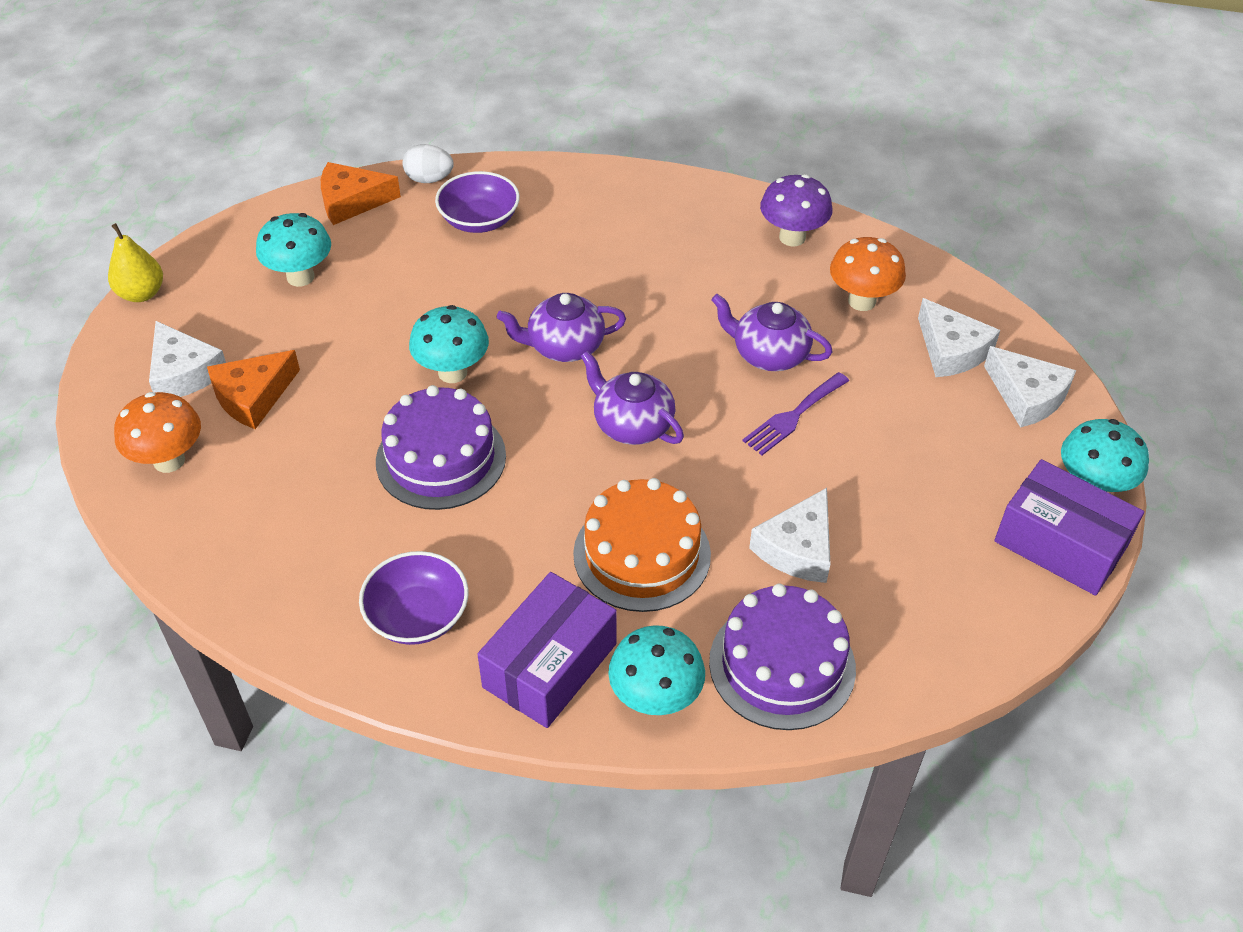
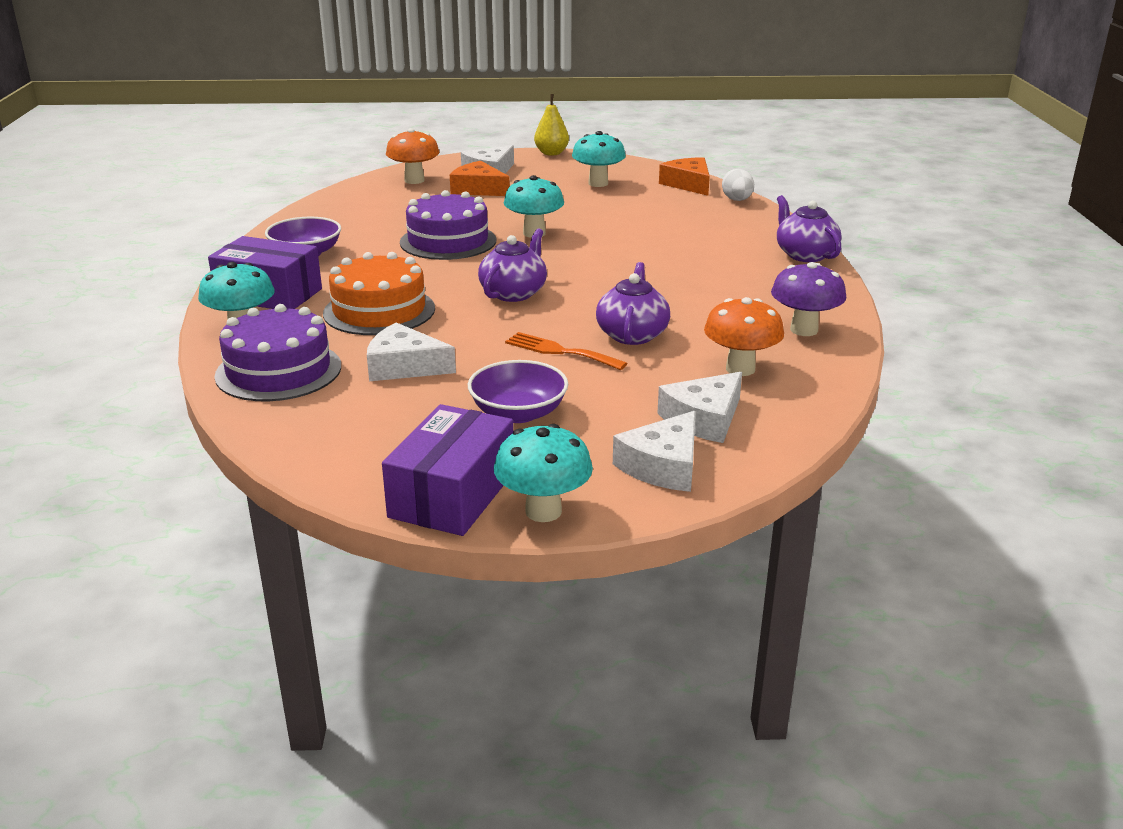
camera: 75 degrees right, 20 degrees down
(479, 220) = (706, 220): purple bowl -> purple bowl (518, 413)
(564, 346) = (586, 262): purple teapot -> purple teapot (805, 255)
(793, 416) = (560, 351): purple fork -> orange fork

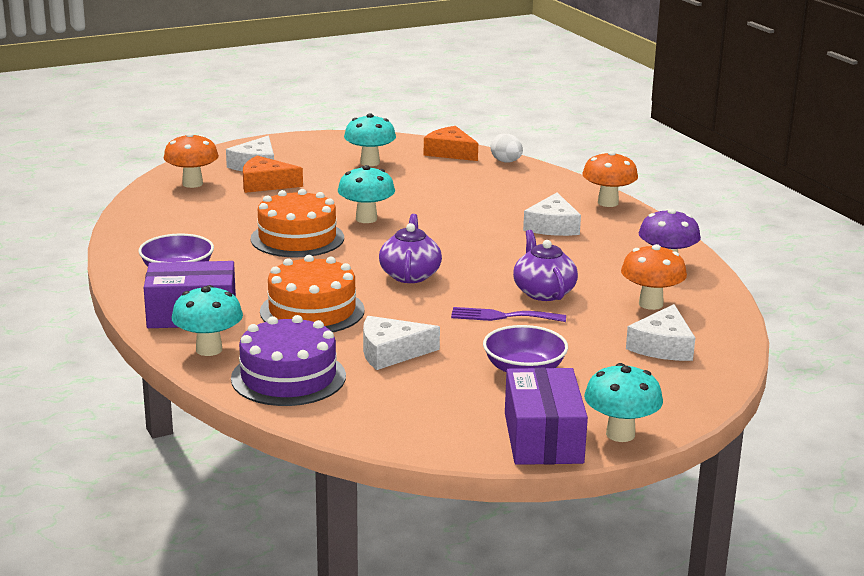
camera: 25 degrees left, 5 degrees down
(448, 241) = (297, 238): purple cake -> orange cake
(551, 153) = (293, 138): yellow pear -> none
(560, 351) = (502, 316): orange fork -> purple fork
(663, 466) = (668, 385): white cheese -> white cheese (552, 226)
(805, 255) = (608, 203): purple teapot -> orange mushroom

